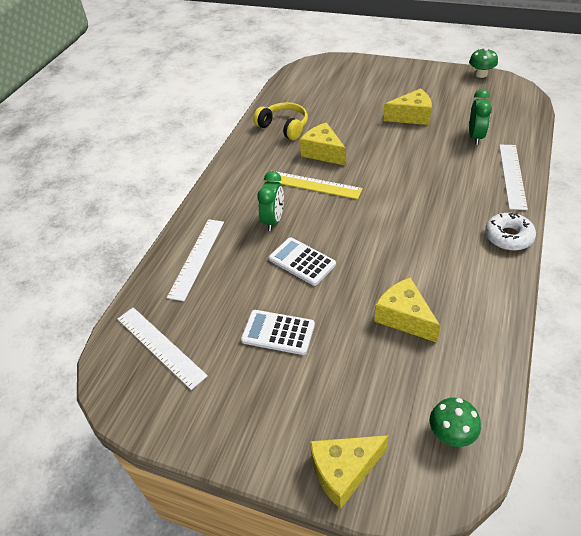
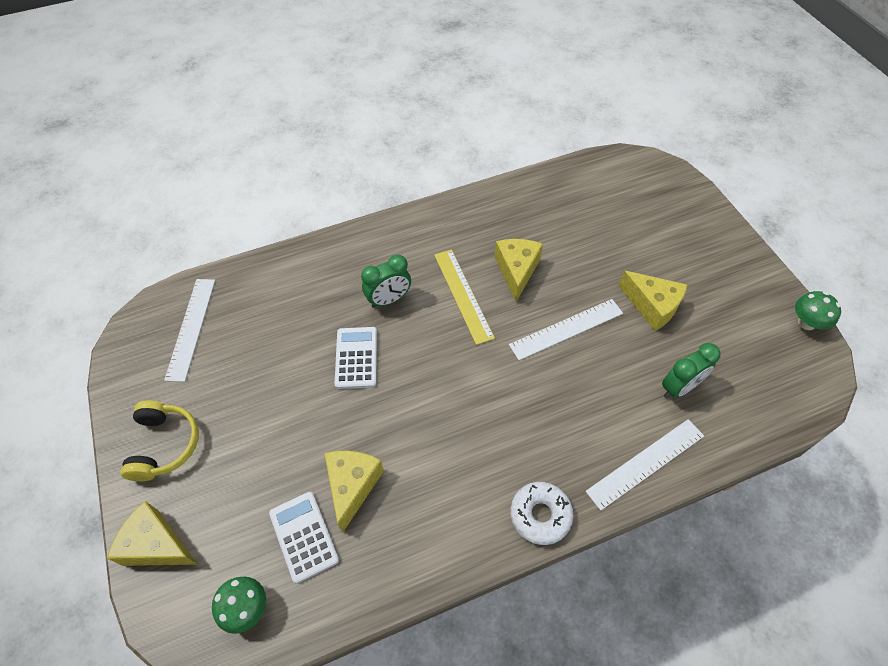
camera: 45 degrees right, 10 degrees up
(197, 258) = (299, 279): white ruler -> white ruler (566, 329)
(278, 332) = (262, 398): white calculator -> white calculator (304, 536)
(284, 127) = (523, 214): yellow headphones -> yellow headphones (165, 445)

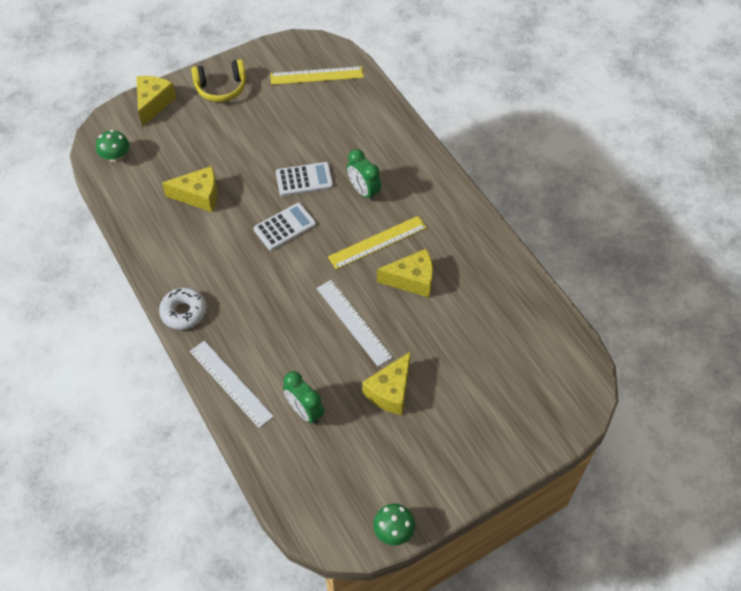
camera: 80 degrees right, 0 degrees up
(191, 328) = (317, 75): white ruler -> yellow ruler
(304, 536) = (162, 176): white calculator -> white calculator (285, 227)

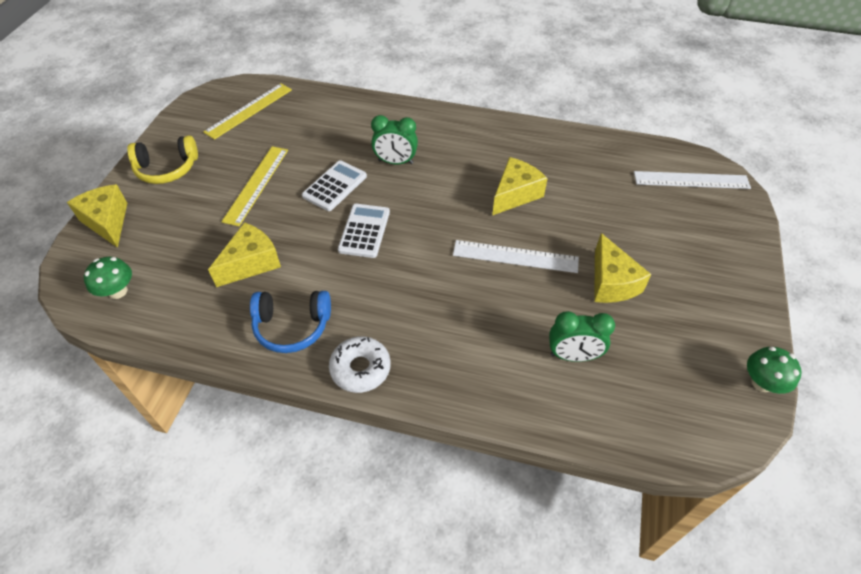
camera: 45 degrees left, 5 degrees down
(177, 256) = (292, 326): none -> blue headphones
(221, 88) = (167, 169): yellow headphones -> yellow headphones turned 45 degrees clockwise
(231, 383) = (483, 390): white ruler -> white ruler (691, 180)
(377, 242) = (454, 188): yellow ruler -> yellow ruler (256, 184)

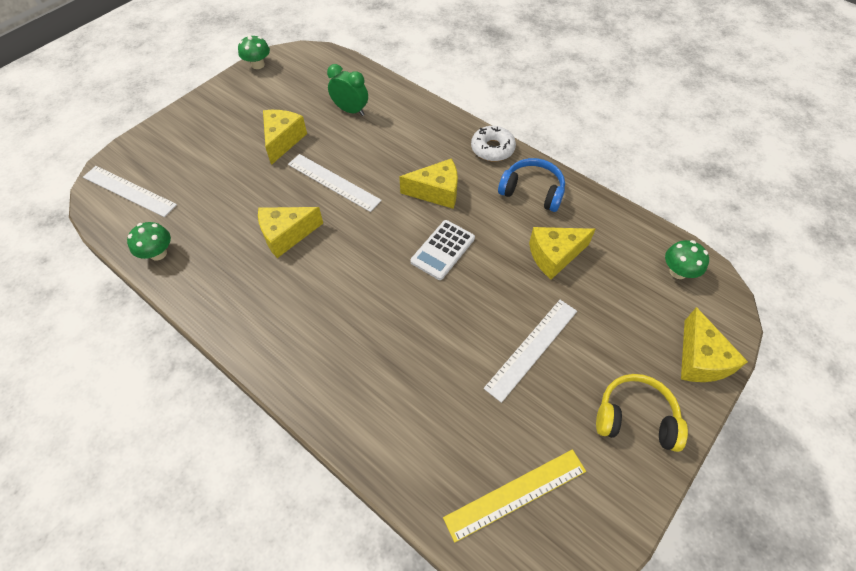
camera: 155 degrees left, 5 degrees up
(256, 184) = (532, 348): yellow ruler -> white ruler
(335, 186) = (449, 312): white calculator -> none
(395, 162) = (372, 319): green clock -> none
(400, 285) = (436, 192): none -> yellow cheese
(604, 147) = (158, 253): none -> green mushroom

